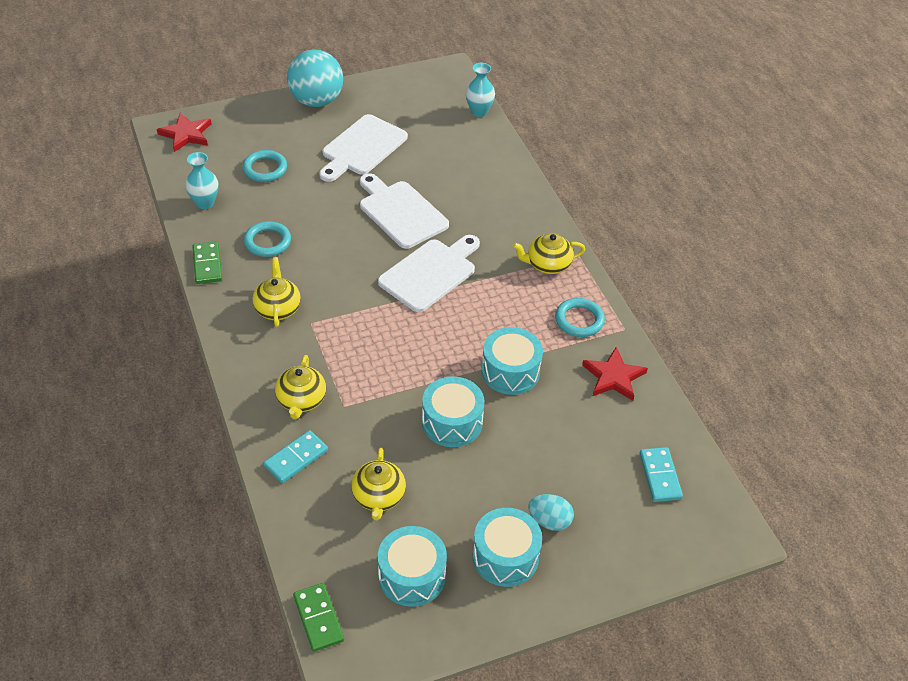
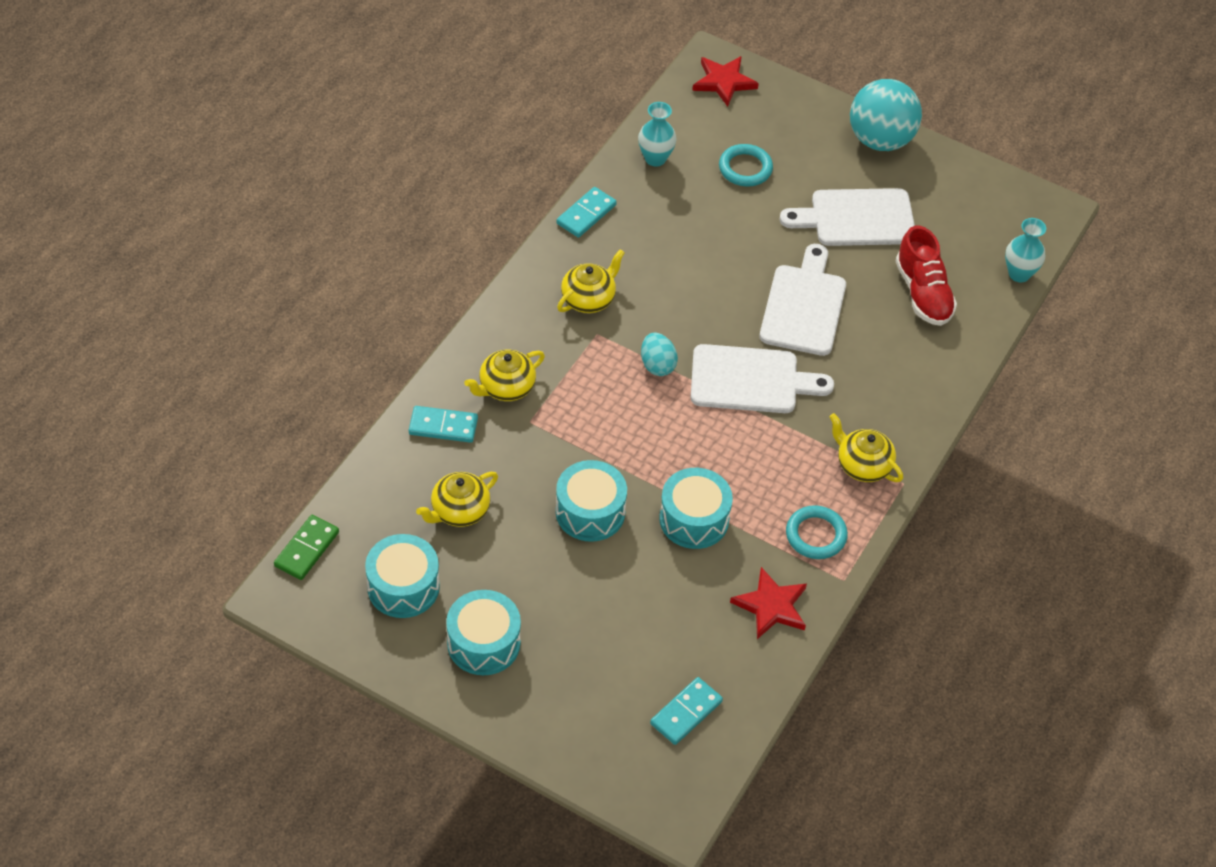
camera: 50 degrees right, 5 degrees up
(207, 264) = (586, 214): green domino -> turquoise domino
(267, 242) = (658, 236): turquoise ring -> none
(449, 157) = (923, 293): none -> red shoe
(549, 521) = (552, 653): turquoise egg -> turquoise egg (657, 365)

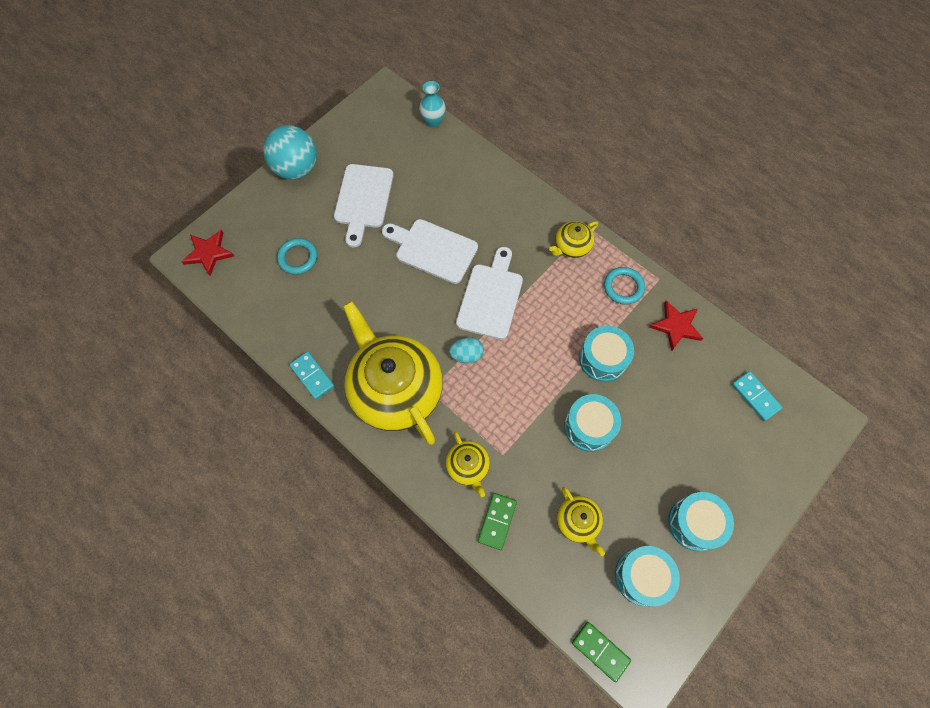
camera: 75 degrees left, 15 degrees up
(443, 426) = (497, 521): turquoise domino -> green domino
(589, 299) = (395, 390): yellow teapot -> yellow teapot, size x2.25
(655, 158) = (270, 316): turquoise vase -> none
(923, 293) = (437, 178): red shoe -> none

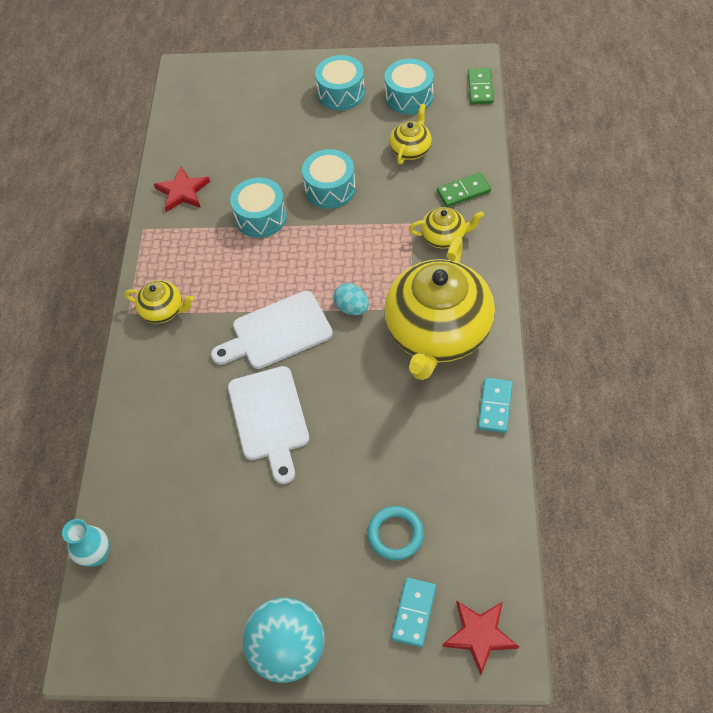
camera: 125 degrees left, 10 degrees down
(363, 200) = (267, 535): white cutting board -> none
(468, 466) = (444, 237): yellow teapot -> yellow teapot turned 60 degrees clockwise
(623, 287) = (174, 247): turquoise ring -> none
(755, 396) = (203, 115): turquoise domino -> turquoise domino (414, 612)

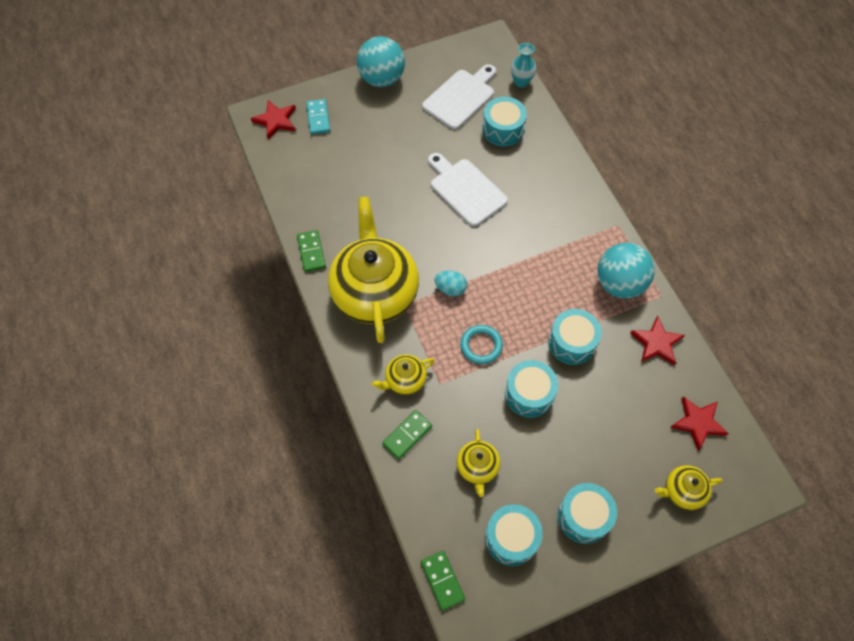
camera: 150 degrees right, 5 degrees up
(163, 310) = (593, 235): yellow teapot -> yellow teapot (682, 491)
(171, 487) = (503, 129): none -> turquoise drum
(175, 253) = (619, 284): none -> turquoise ball
(198, 124) = (698, 423): none -> red star
(277, 332) = (497, 249): white cutting board -> white cutting board (461, 97)
(395, 534) = (347, 152): turquoise ring -> turquoise ring (481, 346)
(495, 406) = (311, 252): turquoise domino -> green domino

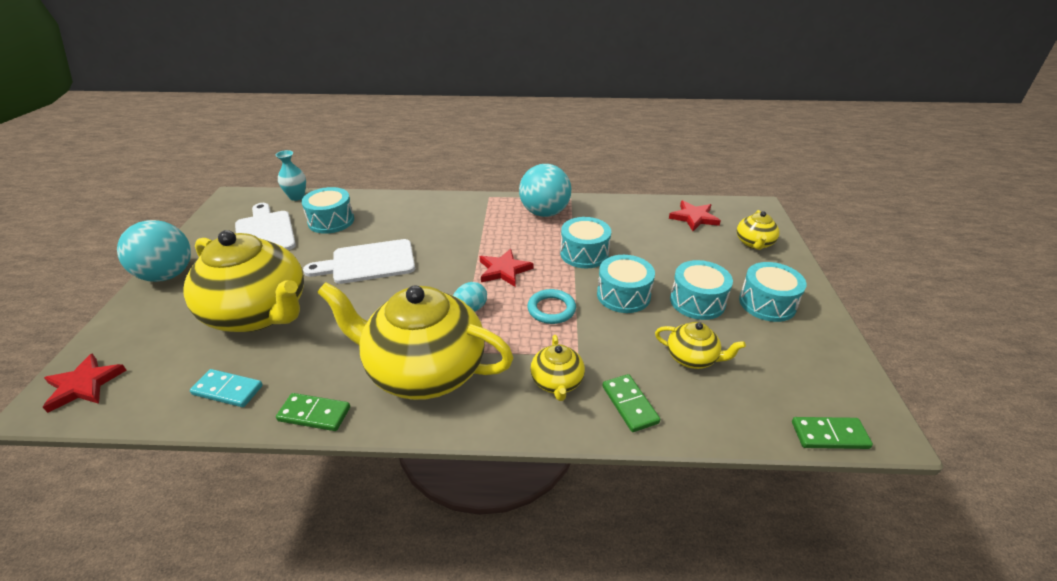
camera: 65 degrees left, 25 degrees down
(318, 118) = (140, 342): turquoise domino -> turquoise domino (228, 390)
(375, 161) = (259, 313): none -> yellow teapot
(511, 538) = (782, 359): turquoise drum -> turquoise drum (697, 301)
(656, 343) = (612, 213): red star -> red star (504, 270)

